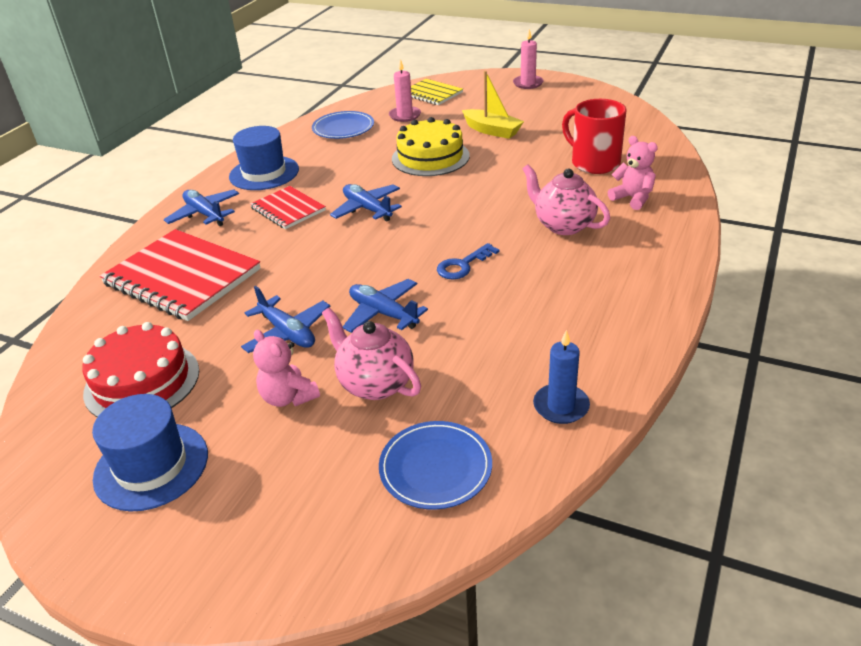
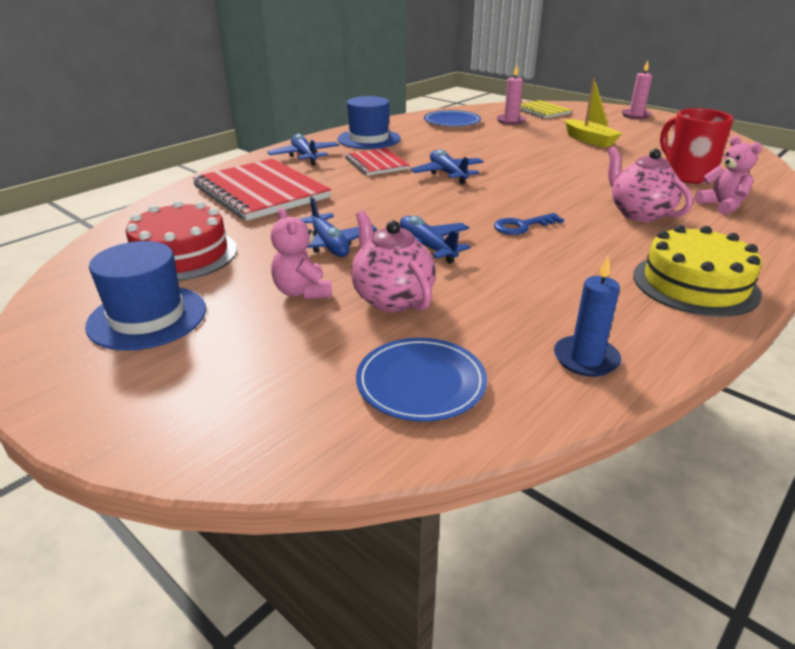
camera: 15 degrees right, 5 degrees down
(430, 157) = (522, 149): yellow cake -> yellow cake (695, 284)

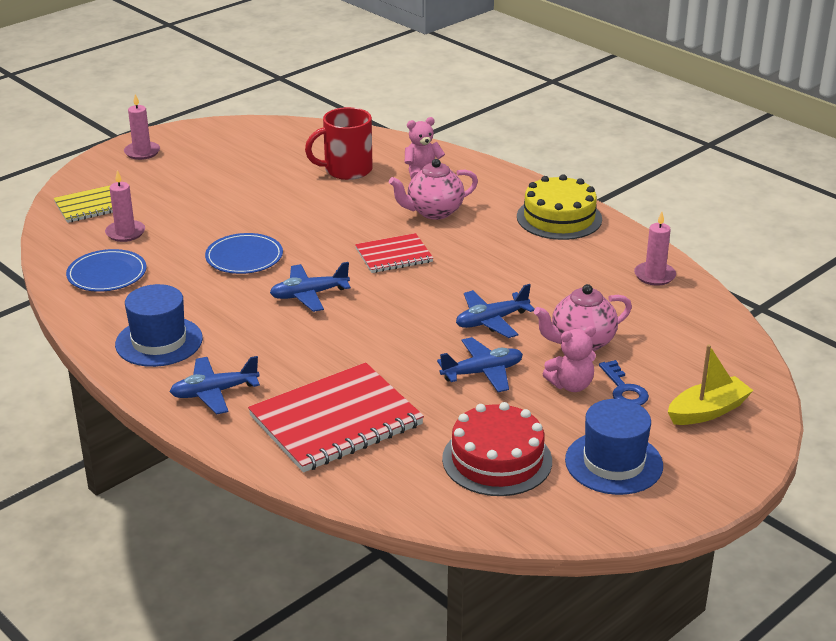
camera: 85 degrees left, 0 degrees up
(376, 164) = (261, 339): red notebook -> red notebook (394, 255)
(421, 382) = (686, 337): blue plate -> blue plate (244, 257)
(522, 226) = (452, 269): blue key -> blue key (624, 389)
(586, 359) = (654, 276): blue candle -> pink candle
(589, 140) = (224, 197): yellow boat -> yellow boat (707, 411)

